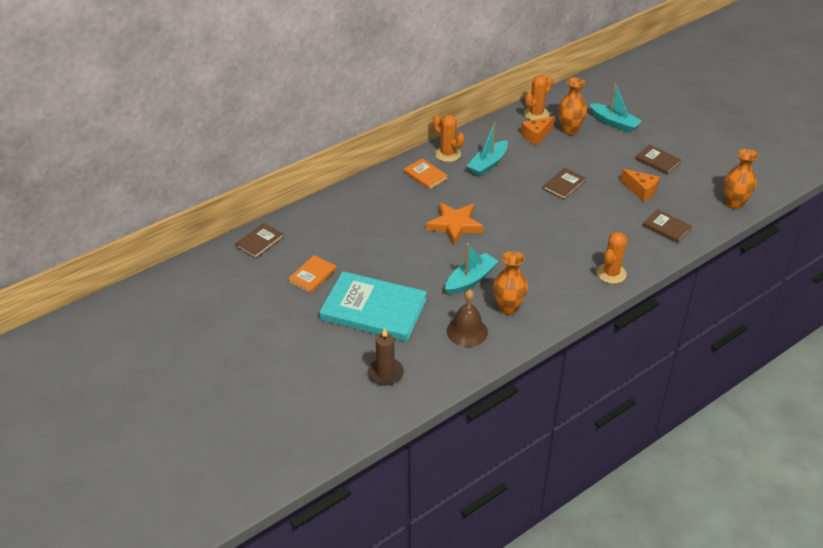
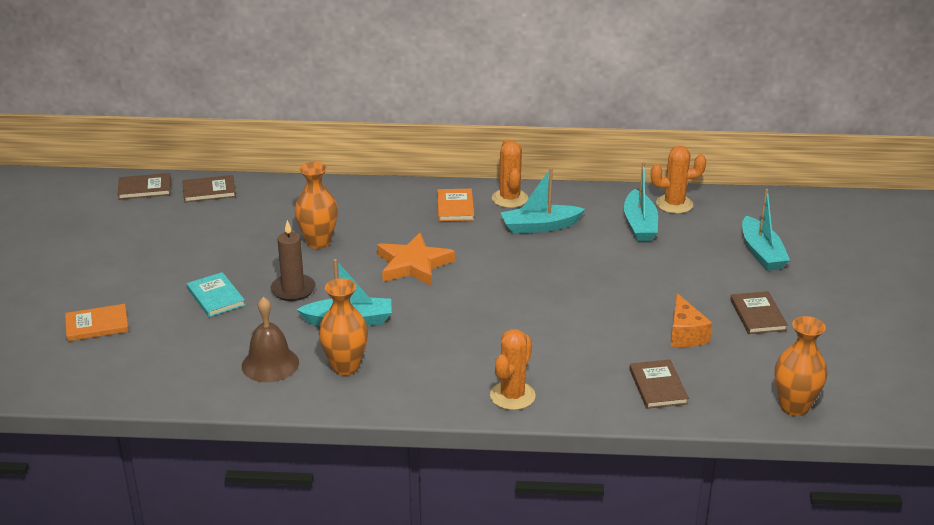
camera: 40 degrees right, 10 degrees down
(312, 275) = (209, 240): orange book -> orange book (97, 325)
(373, 309) = (216, 297): turquoise book -> turquoise book, size x0.47
(385, 373) = (138, 356): brown candle -> brown candle (293, 290)
(536, 136) = (640, 225): orange cheese -> turquoise boat
(564, 185) = (597, 285): brown book -> brown book (144, 188)
(569, 130) = (691, 236): orange vase -> orange vase (318, 242)
(611, 273) = (512, 396): orange cactus -> orange cactus turned 45 degrees counterclockwise

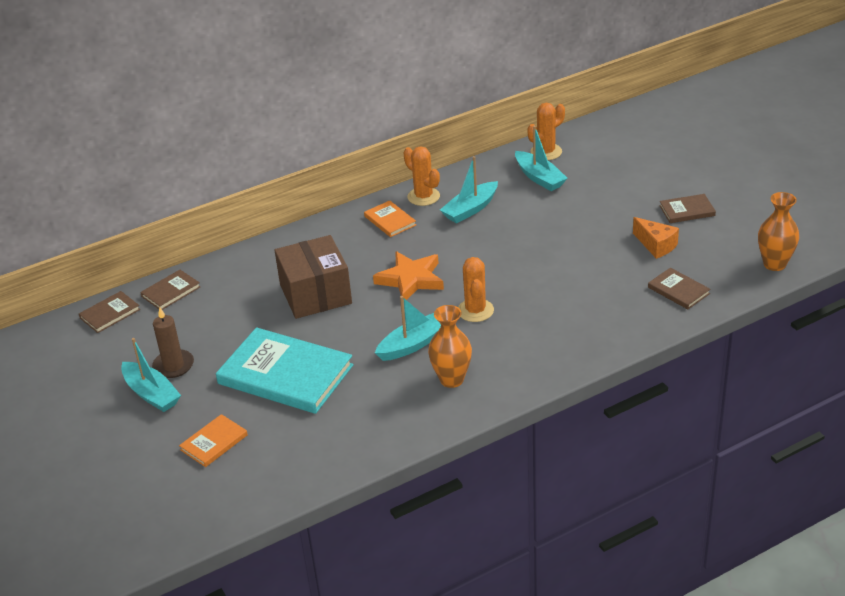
camera: 30 degrees left, 5 degrees up
(216, 297) = (285, 374): turquoise book -> turquoise book, size x2.12
(270, 364) = (393, 405): brown bell -> none
(293, 290) = (341, 340): brown candle -> brown candle (173, 366)
(318, 242) = (315, 294): orange vase -> brown box
(512, 396) = (592, 343): orange cactus -> orange cactus (475, 310)
(758, 315) = (687, 210): brown book -> brown book turned 60 degrees counterclockwise
(761, 253) = (642, 164): turquoise boat -> turquoise boat (151, 394)

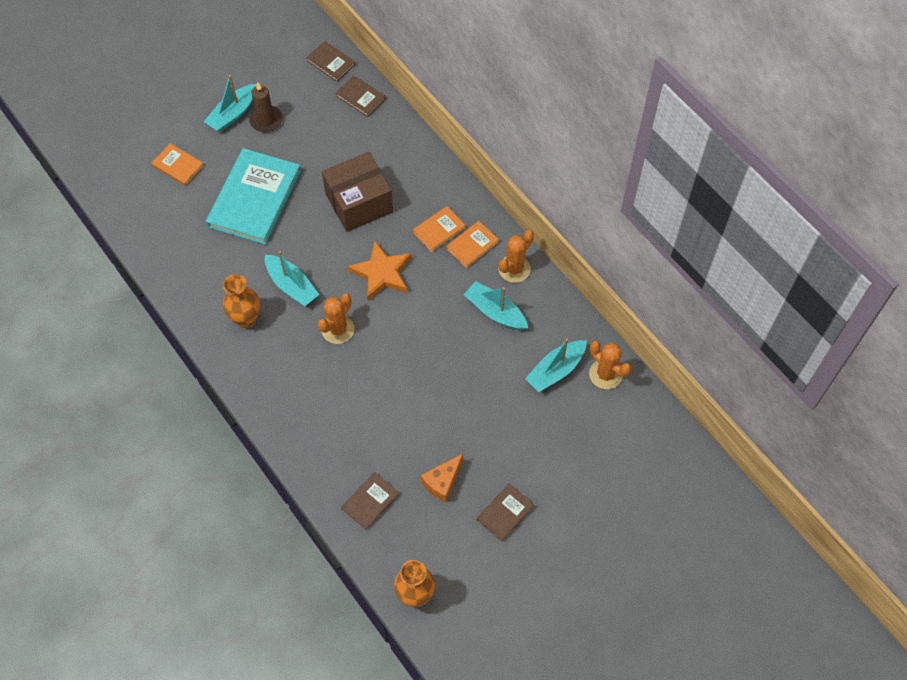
camera: 80 degrees right, 25 degrees up
(366, 241) = (439, 230): none -> orange book
(475, 310) = (338, 329): orange cactus -> orange cactus turned 45 degrees counterclockwise
(687, 210) = (505, 513): brown book -> brown book turned 60 degrees clockwise

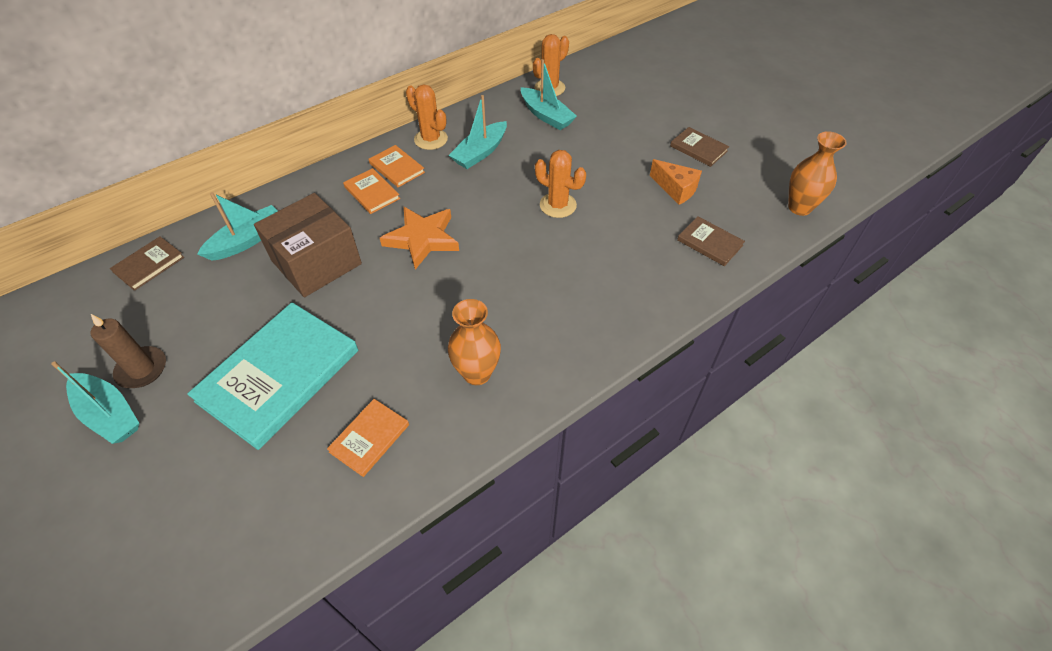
camera: 90 degrees left, 10 degrees down
(178, 166) = (183, 488): orange book -> orange book (369, 438)
(254, 198) = (279, 375): turquoise book -> turquoise book turned 75 degrees counterclockwise
(292, 285) = (429, 325): turquoise boat -> turquoise boat (247, 240)
(331, 62) = (72, 298): brown book -> none
(338, 329) = (496, 277): orange cactus -> orange cactus (558, 205)
(359, 202) = (316, 262): brown box -> brown box turned 75 degrees clockwise

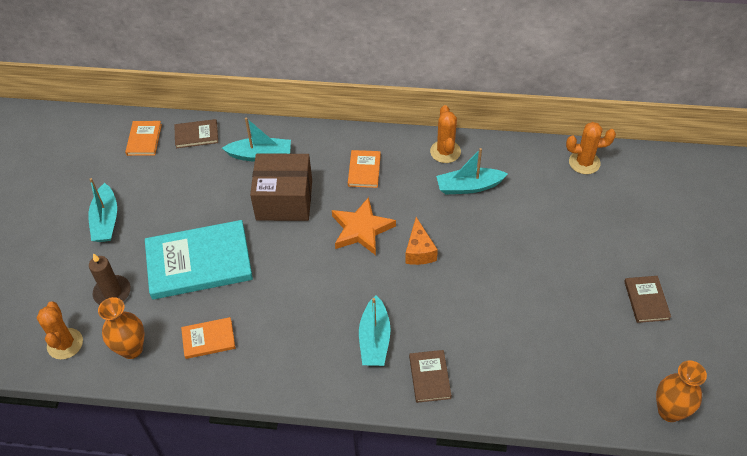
camera: 45 degrees right, 0 degrees up
(142, 369) = (140, 204): brown candle -> brown candle (112, 292)
(397, 168) = (399, 161): orange book -> orange book (144, 139)
(477, 373) = (301, 348): orange vase -> orange vase (131, 349)
(546, 116) = (553, 187): turquoise boat -> turquoise boat (374, 339)
(558, 205) = (478, 269): orange cactus -> orange cactus (65, 344)
(676, 189) = (583, 321): orange cheese -> orange cheese (419, 251)
(709, 243) = (557, 382): brown book -> brown book (429, 377)

